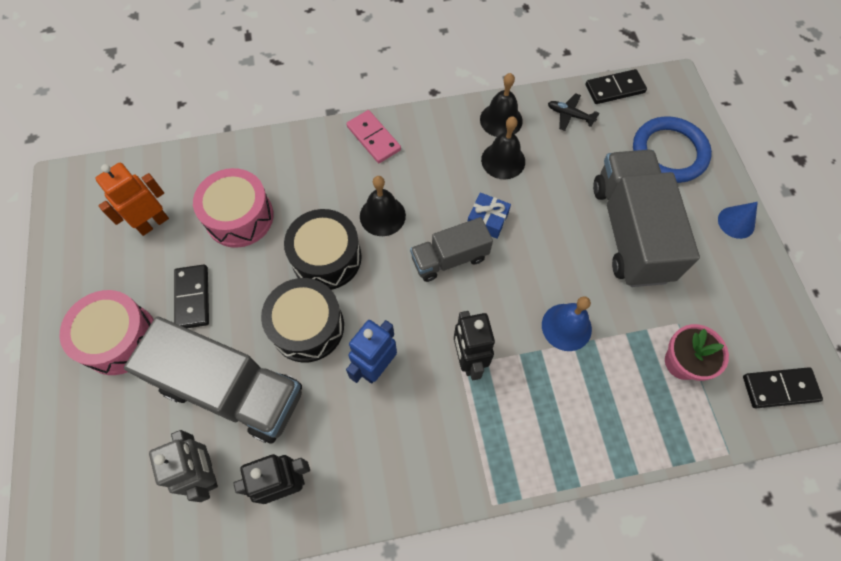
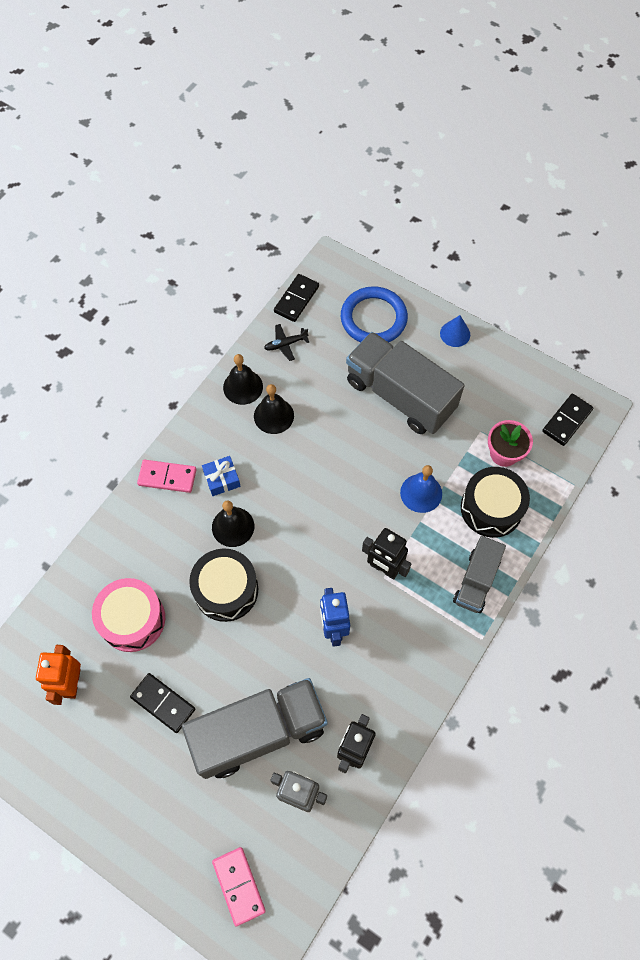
camera: 45 degrees left, 0 degrees up
(88, 495) = (239, 885): none -> pink domino
(119, 339) = (143, 778): pink drum -> none
(307, 327) = (263, 646): black drum -> black drum (491, 508)
(449, 258) = (307, 515): grey truck -> grey truck (476, 581)
(487, 220) = (305, 467): blue gift -> blue gift (222, 479)

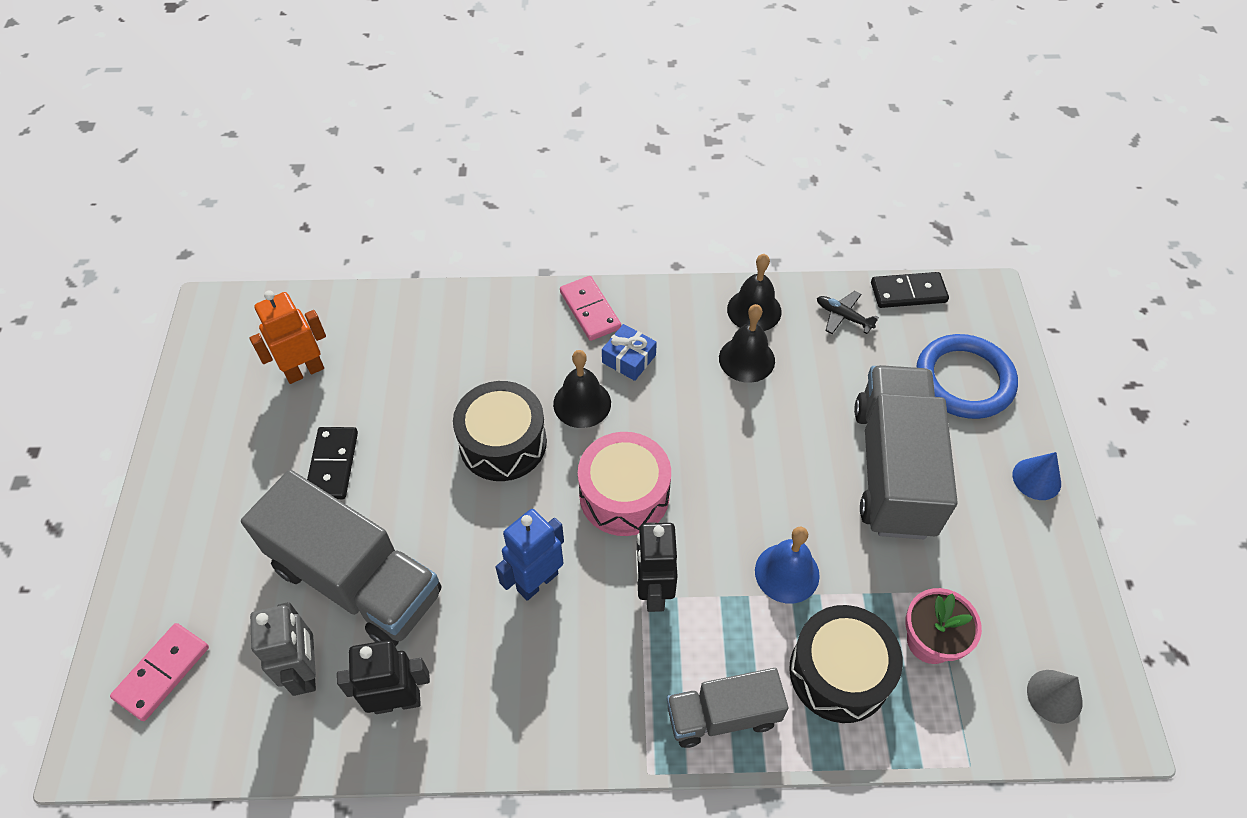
camera: 55 degrees right, 10 degrees down
(132, 619) = (408, 379): pink drum -> pink drum (624, 495)
(567, 421) = (1054, 696): black domino -> grey cone

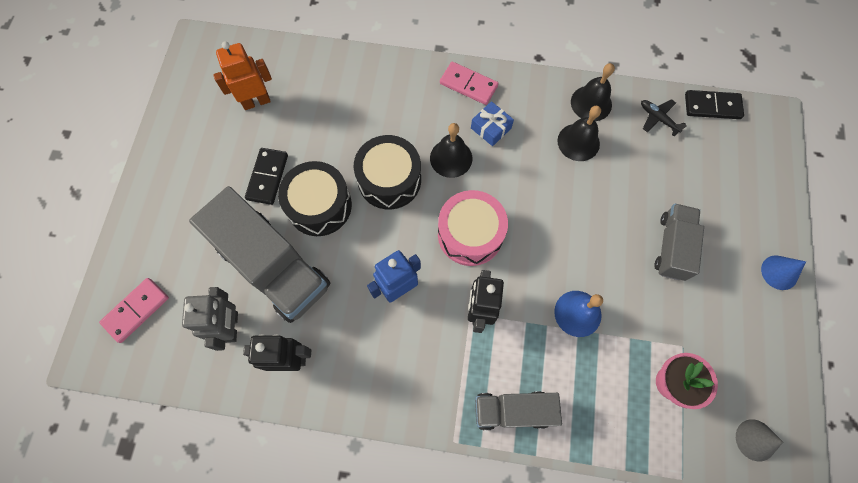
camera: 10 degrees right, 15 degrees up
(590, 310) = (468, 85): pink domino -> pink domino turned 45 degrees counterclockwise
(839, 672) = (601, 394): black drum -> black drum (319, 205)
(893, 469) = (671, 247): grey truck -> grey truck, size x0.57
(964, 380) = (740, 184): blue ring -> none

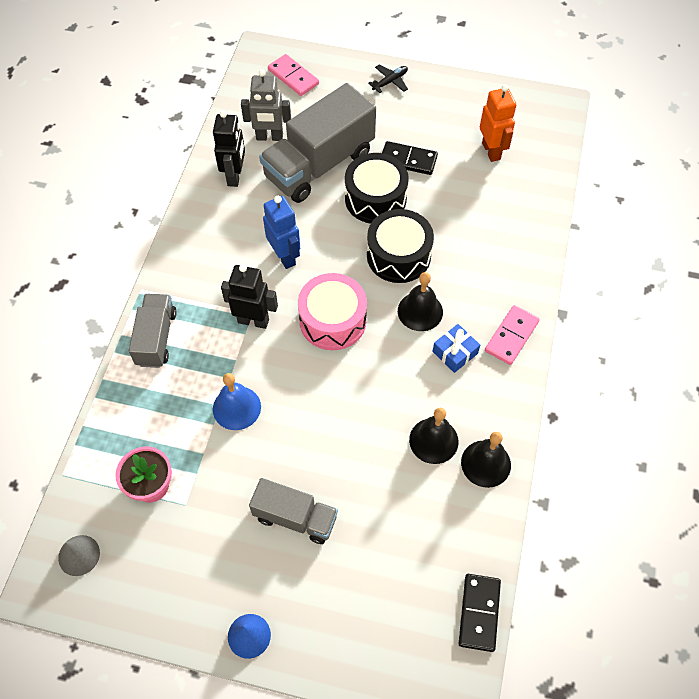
camera: 95 degrees right, 10 degrees down
(658, 118) = (462, 538): black plane -> black plane (390, 82)

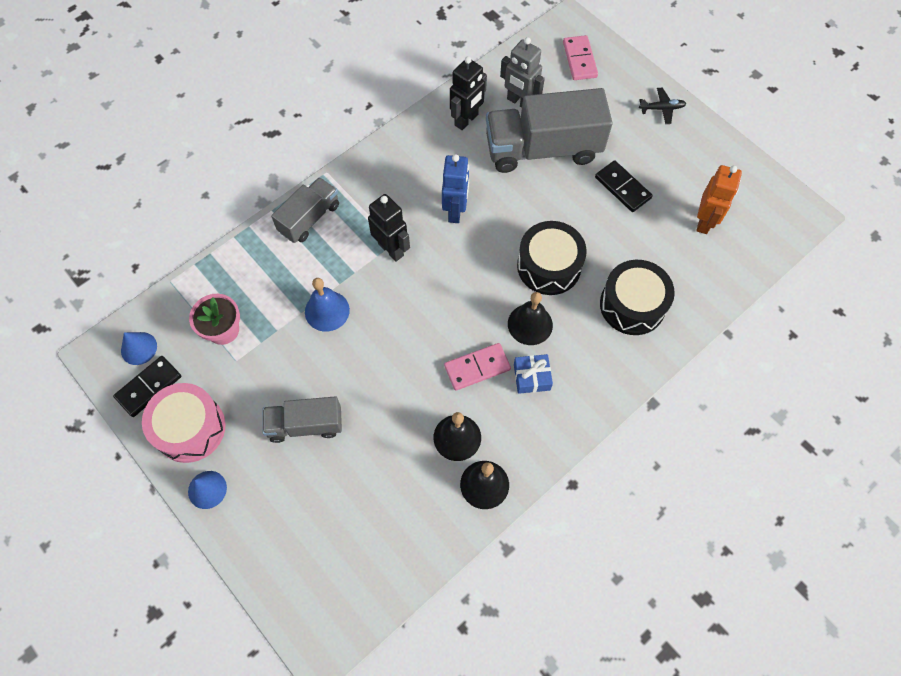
camera: 35 degrees right, 5 degrees up
(79, 555) = (139, 348): grey cone -> blue cone
(295, 517) = (305, 425): grey truck -> grey truck turned 120 degrees clockwise
(333, 320) = (453, 288): pink drum -> pink drum (190, 428)
(375, 198) = (567, 205): black drum -> black drum (632, 305)
(479, 613) = (385, 597): black domino -> black domino (149, 387)
(511, 336) = (591, 394): pink domino -> pink domino (477, 368)

